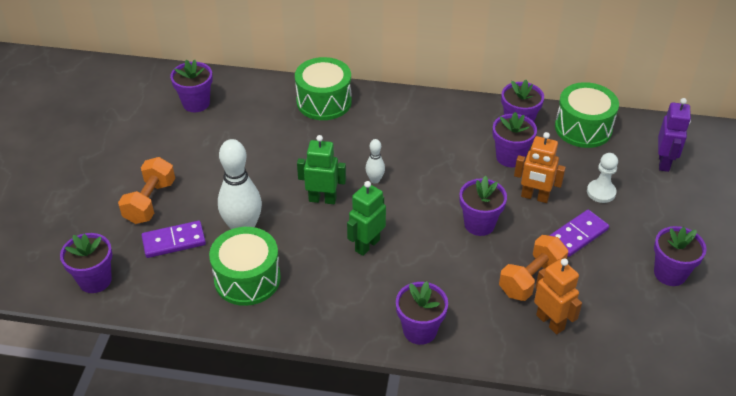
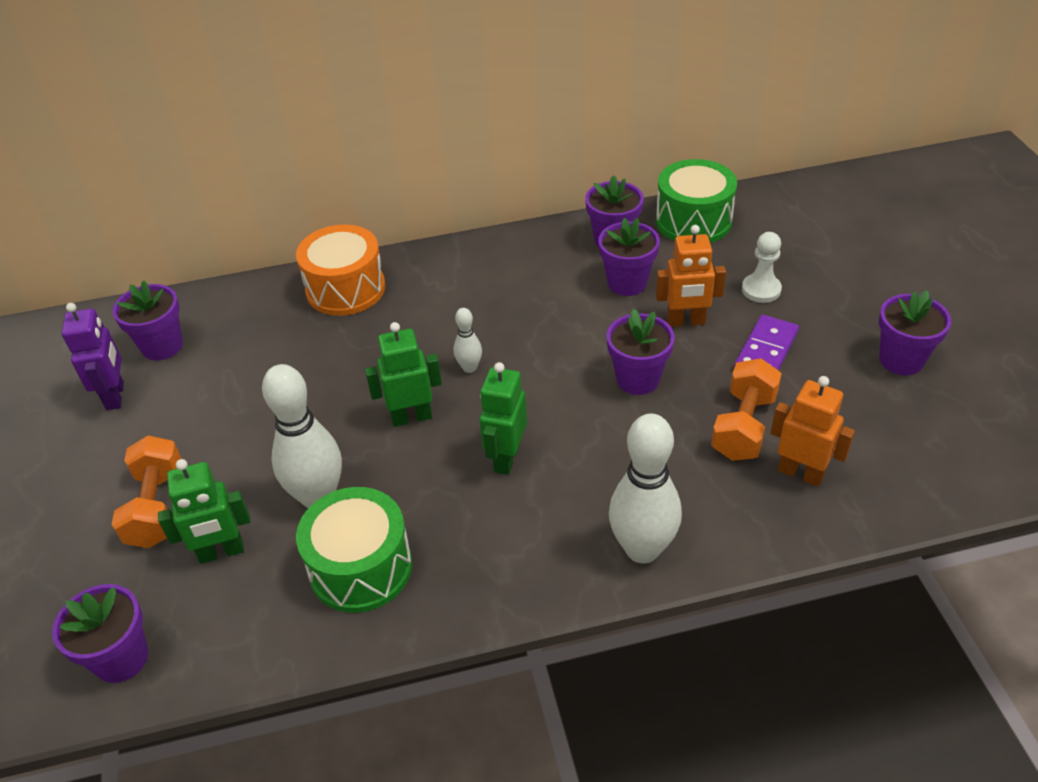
camera: 20 degrees left, 0 degrees up
(174, 241) = (221, 552): purple domino -> green robot
(324, 102) = (346, 289): green drum -> orange drum
(420, 330) = (642, 549): purple flower pot -> white bowling pin
(664, 162) = (811, 231): purple robot -> purple robot (115, 396)

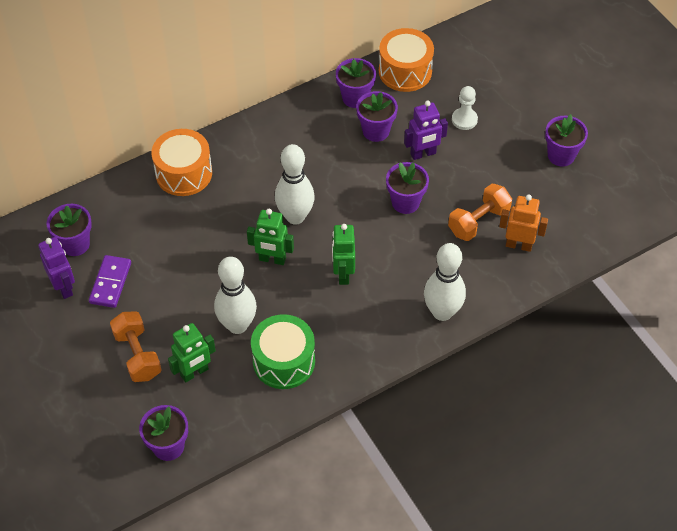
camera: 20 degrees left, 10 degrees up
(411, 417) = (272, 259): green robot -> green robot turned 135 degrees counterclockwise
(469, 368) = (295, 216): white bowling pin -> white bowling pin, size x2.08
(686, 322) = (423, 154): orange robot -> purple robot
(693, 221) = (405, 71): green drum -> orange drum
(743, 426) = (478, 221): orange dumbbell -> orange dumbbell turned 45 degrees clockwise
(766, 351) = (479, 166): purple domino -> purple domino (110, 283)

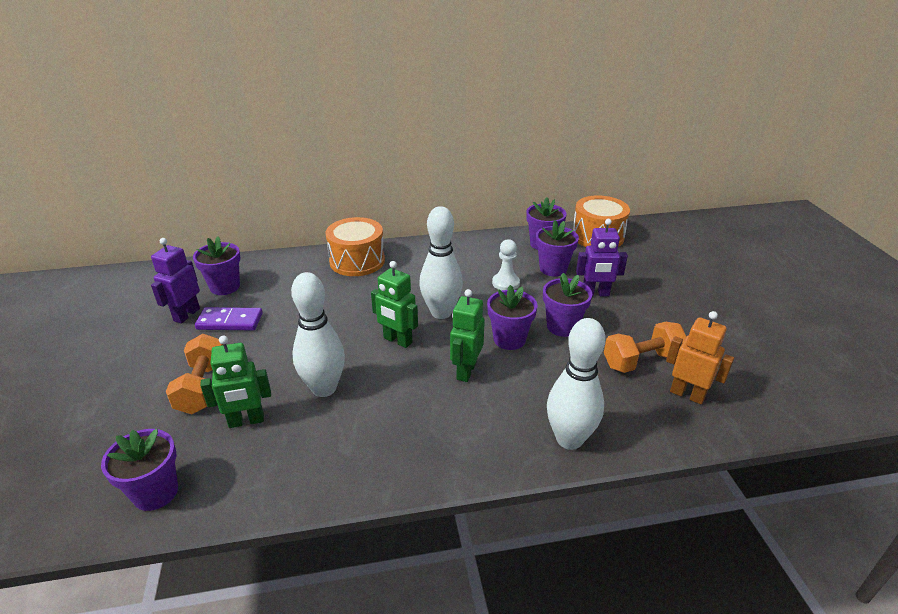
camera: 20 degrees right, 20 degrees down
(64, 287) = (186, 315): purple robot -> purple robot turned 150 degrees counterclockwise
(110, 283) = (230, 321): purple domino -> purple domino turned 60 degrees clockwise
(284, 361) = (351, 438): green drum -> none
(464, 120) = (647, 278): white pawn -> white pawn (505, 283)
(561, 155) = (753, 326): purple flower pot -> purple flower pot (509, 339)

